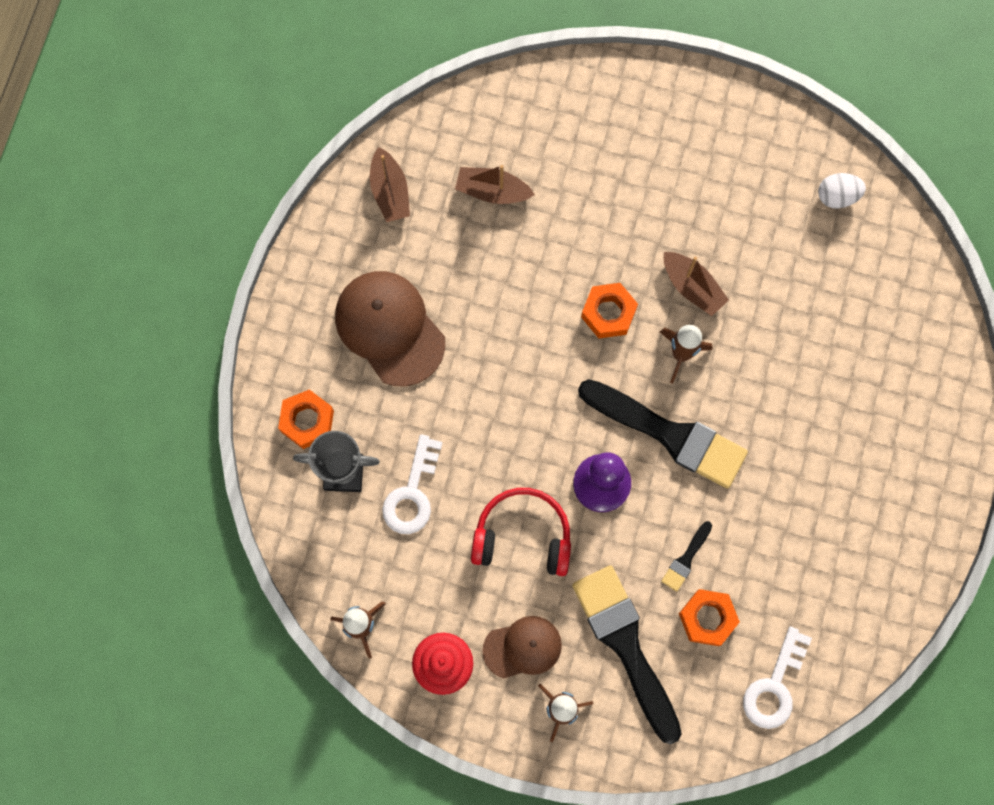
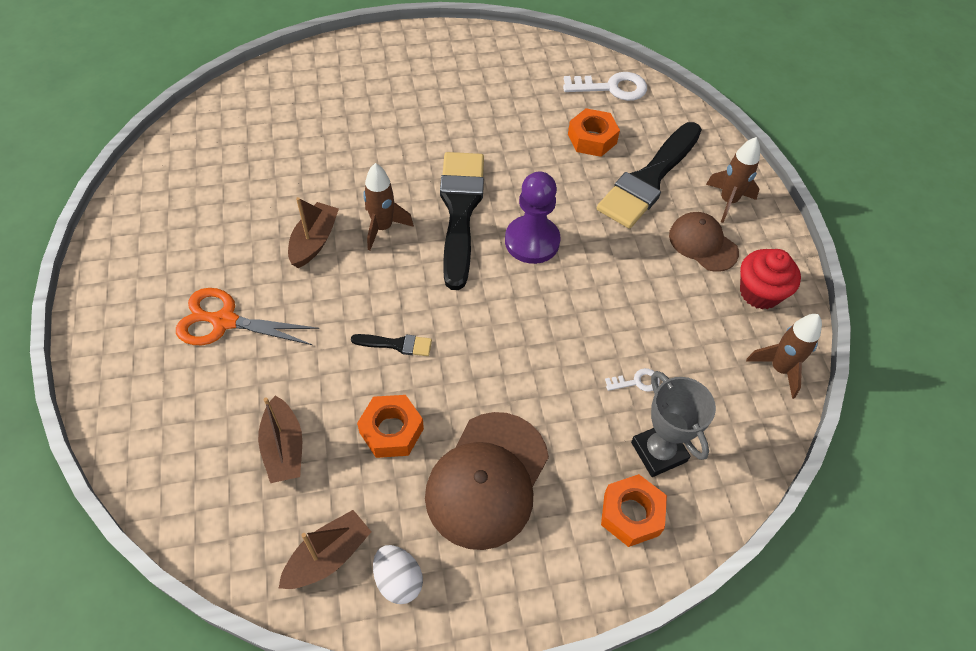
camera: 120 degrees left, 20 degrees down
(412, 493) = (636, 382): white key -> white key, size x0.51
(523, 536) = (614, 279): red headphones -> none
(608, 313) = (371, 294): orange nut -> orange nut (391, 431)
(636, 184) = (225, 321): none -> orange scissors
(686, 559) = (556, 166): black brush -> black brush (396, 344)
(837, 196) = (179, 171): white egg -> white egg (398, 580)

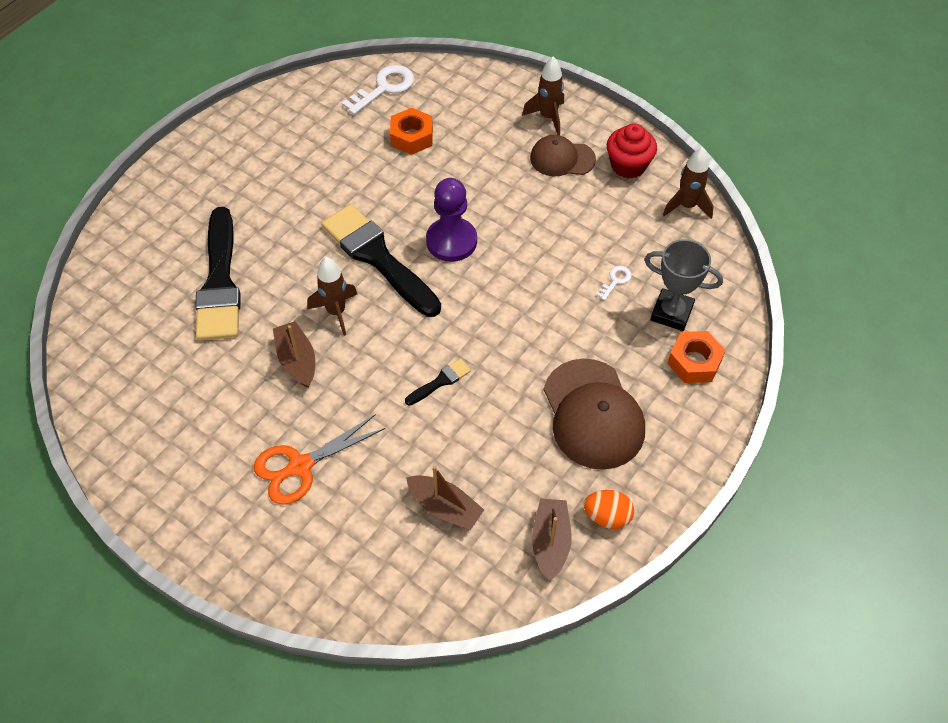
camera: 40 degrees left, 0 degrees up
(391, 431) = (501, 437): orange nut -> none
(398, 580) = (607, 516): white egg -> orange egg
(649, 179) = (482, 139): black brush -> black brush (220, 282)

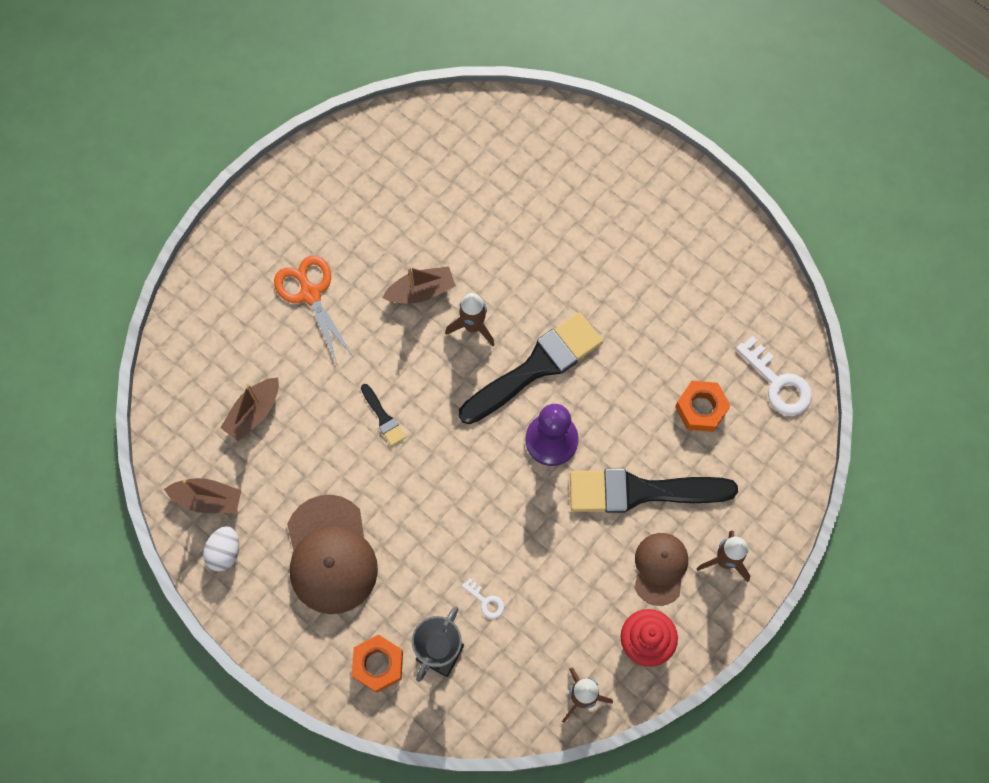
camera: 95 degrees right, 15 degrees up
(220, 282) = (518, 222): black brush -> black brush (641, 491)
(593, 414) = (330, 555): brown cap -> brown cap turned 90 degrees counterclockwise
(607, 516) = (224, 552): orange egg -> white egg

